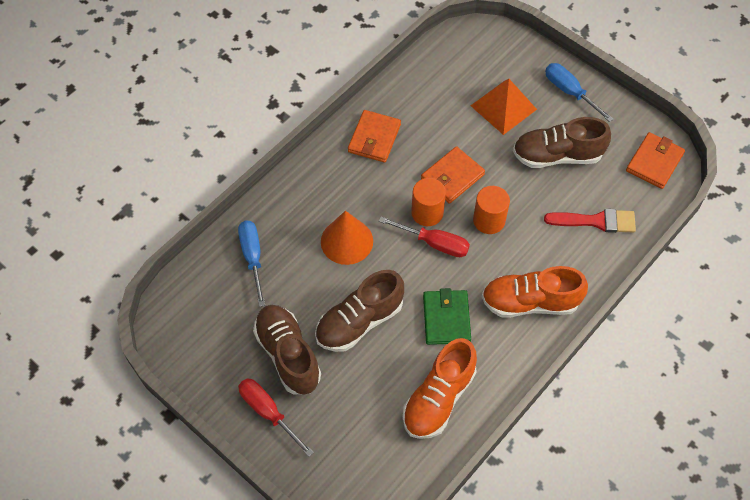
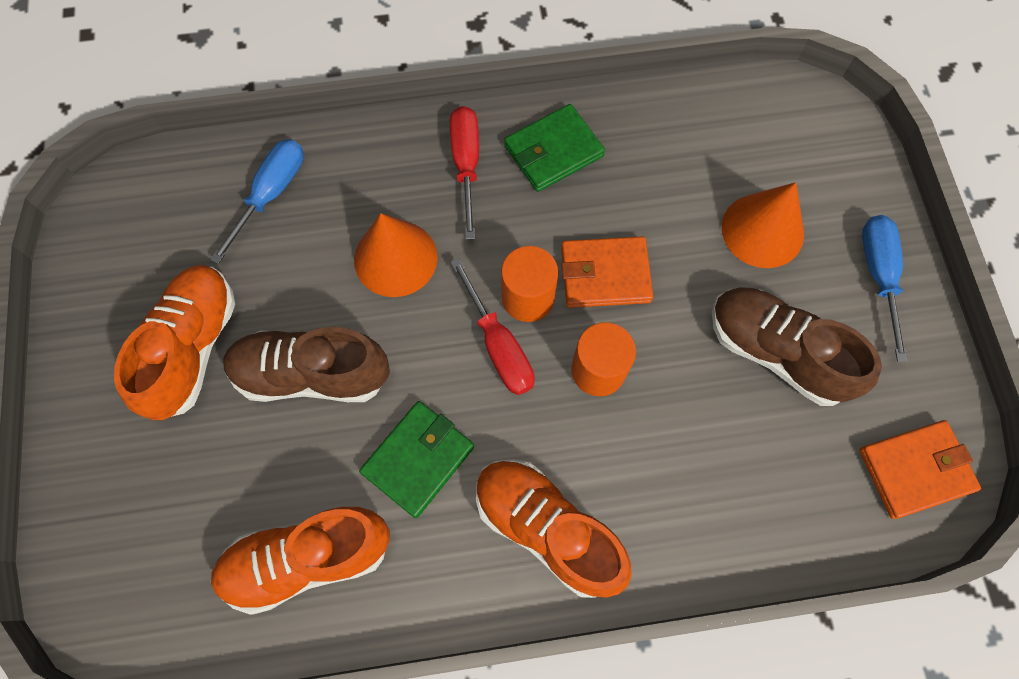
camera: 40 degrees right, 10 degrees up
(268, 412) = (104, 400): red screwdriver -> red screwdriver (466, 164)
(288, 355) = (193, 348): brown shoe -> orange shoe
(374, 138) = (553, 151): orange wallet -> green wallet
(503, 107) = (762, 230): orange pyramid -> orange cone
(596, 221) = (746, 488): red brush -> none

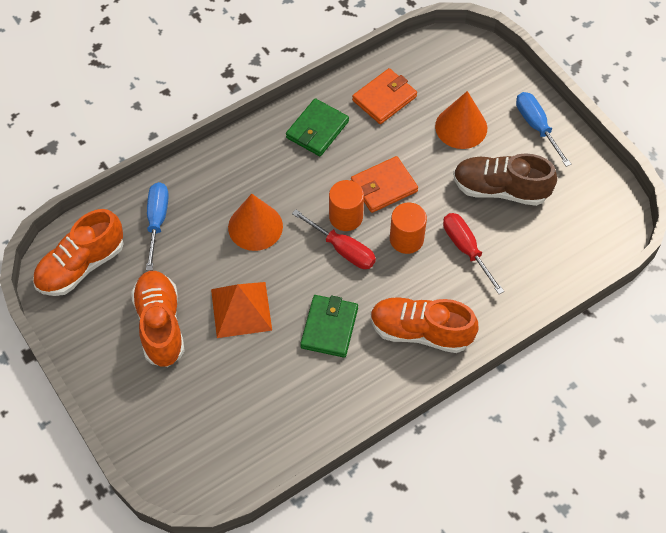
camera: 25 degrees left, 10 degrees down
(307, 559) = (295, 404): orange shoe -> orange shoe (81, 266)
(312, 374) = (241, 309): brown shoe -> orange pyramid
(466, 164) = (268, 157): red screwdriver -> red screwdriver (465, 248)
(915, 470) = (601, 219): orange wallet -> orange wallet (384, 98)

